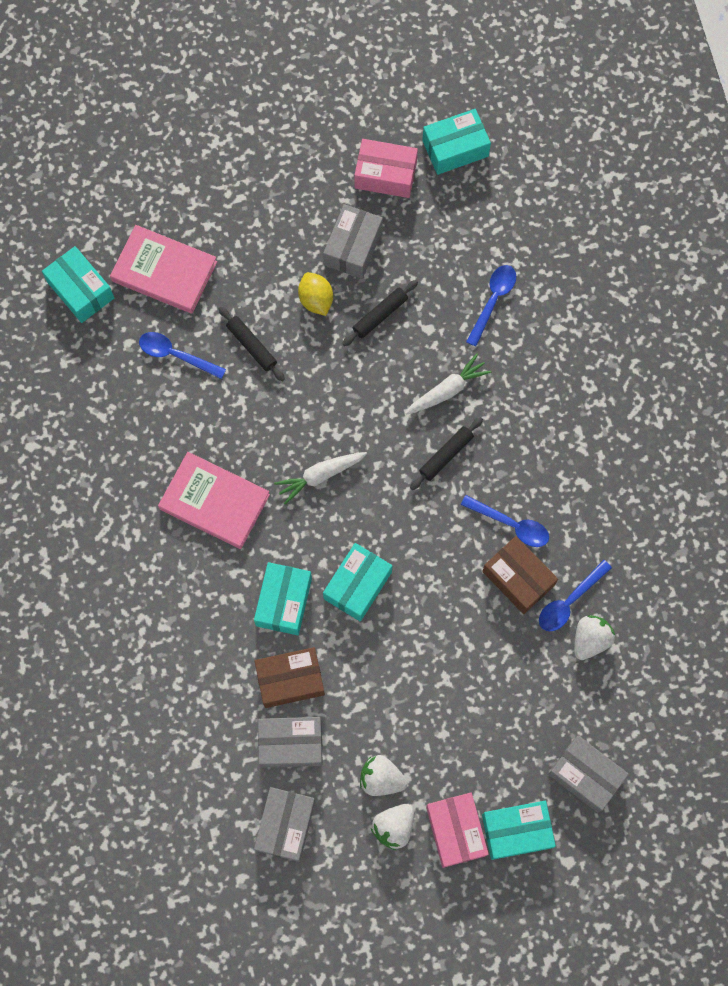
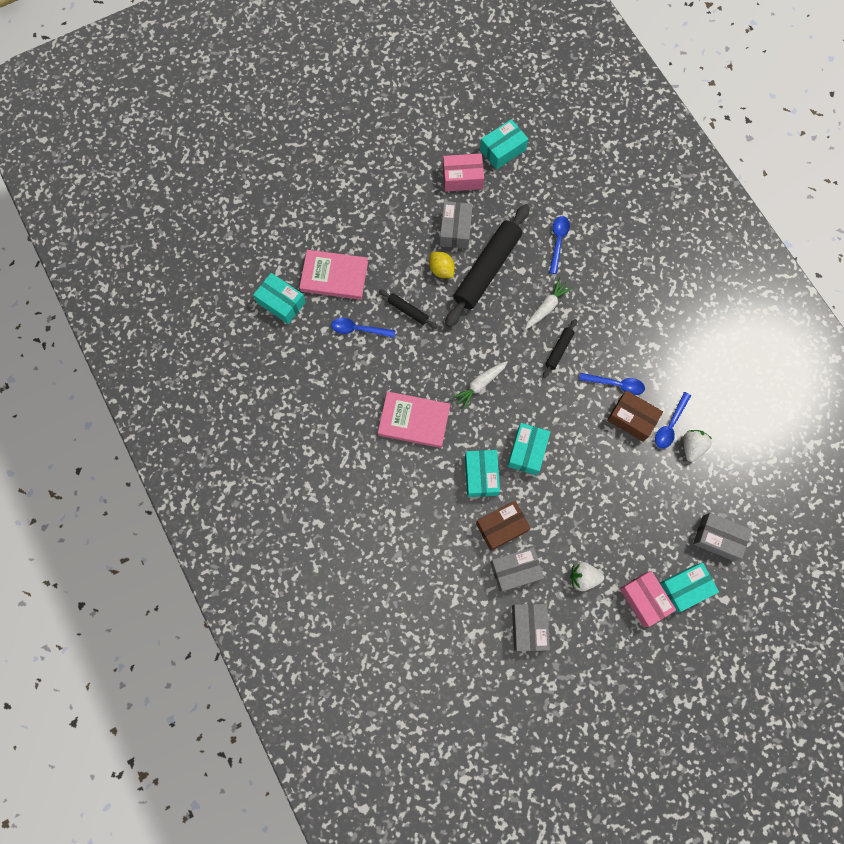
camera: 15 degrees left, 0 degrees up
(380, 315) = (487, 269): black rolling pin -> black rolling pin, size x2.22
(394, 827) = (602, 608): white strawberry -> none

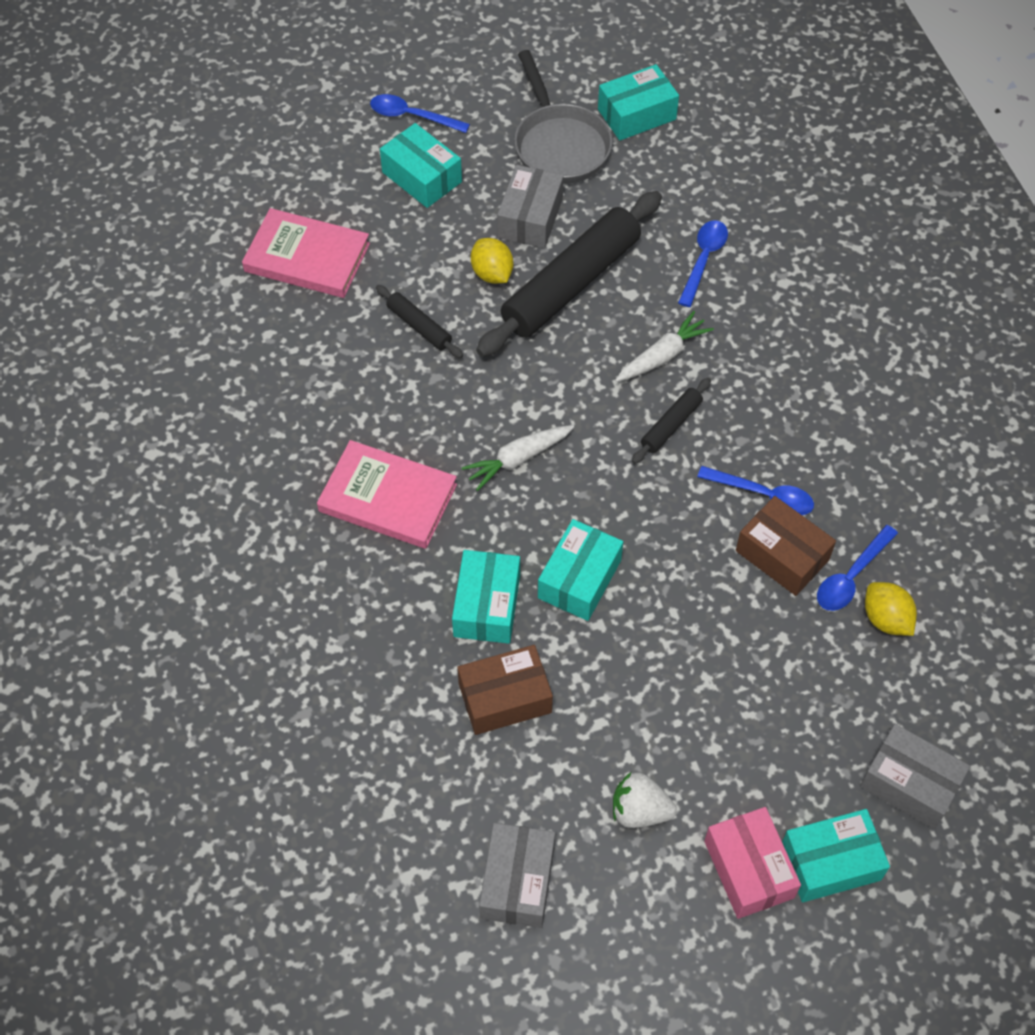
camera: 10 degrees right, 15 degrees down
(281, 302) = (207, 283): turquoise box -> turquoise box (422, 177)
(358, 329) = (327, 342): blue spoon -> blue spoon (412, 116)
(462, 178) = (559, 145): pink box -> grey pan
(515, 570) = (514, 777): grey box -> none
(692, 447) = (886, 619): white strawberry -> yellow lemon

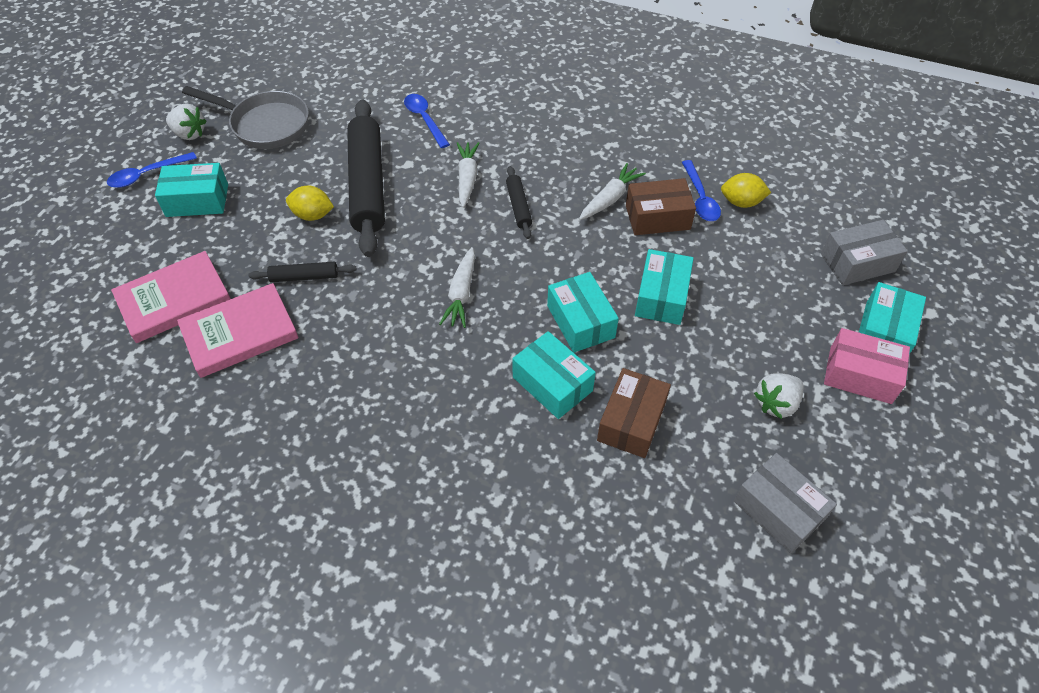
camera: 50 degrees left, 5 degrees down
(387, 498) = (413, 383): pink book -> pink book (240, 333)
(488, 101) = (189, 134): none -> white strawberry
(530, 218) = (297, 171): grey box -> none
(636, 114) = (291, 81): turquoise box -> turquoise box (661, 296)
(764, 495) = (610, 199): blue spoon -> white carrot

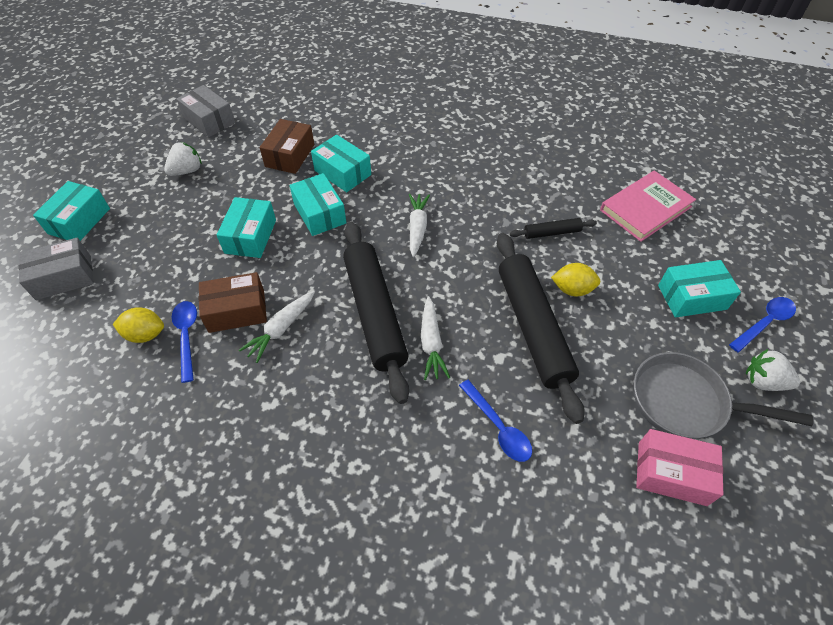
camera: 175 degrees right, 0 degrees up
(240, 333) = (579, 189): pink book -> none
(518, 206) = (374, 313): black rolling pin -> black rolling pin, size x2.22
(860, 375) = (116, 191): pink box -> pink box (671, 473)

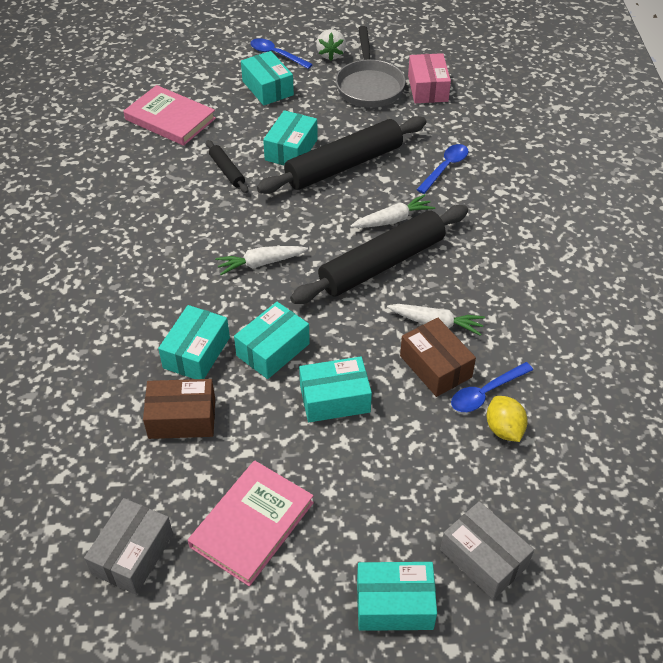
camera: 110 degrees left, 5 degrees down
(187, 171) = (252, 524): white strawberry -> pink book
(572, 289) = (291, 150): yellow lemon -> turquoise box

